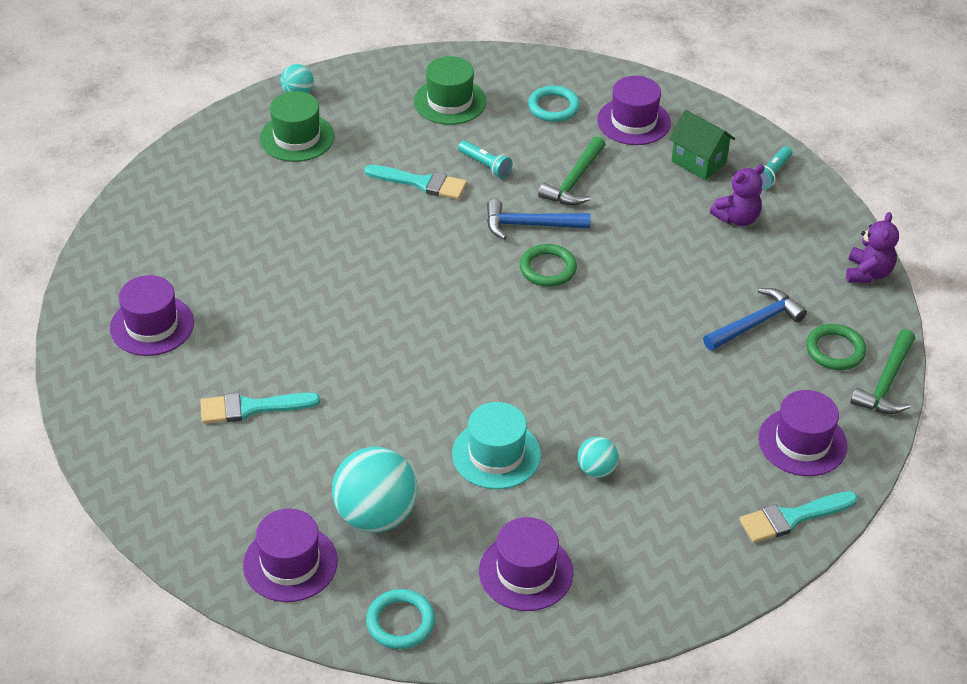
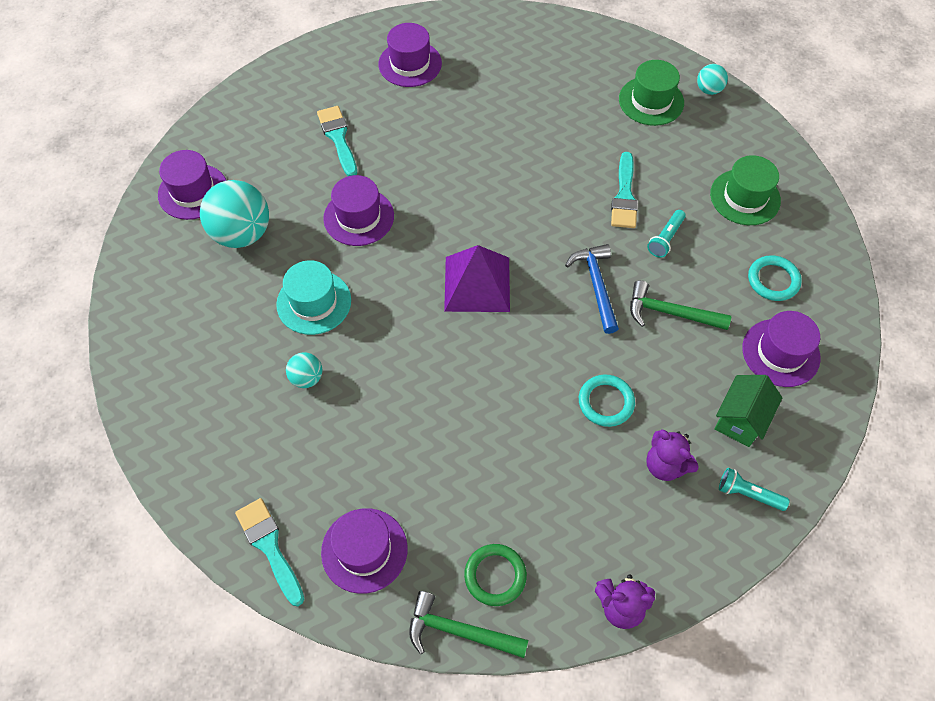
camera: 80 degrees right, 15 degrees up
(400, 622) = (143, 267): turquoise ring -> turquoise ring (606, 402)
(505, 313) = (477, 283): none -> purple pyramid
(526, 572) = (194, 341): purple hat -> purple hat (358, 217)
(548, 268) = (542, 308): green ring -> none
(755, 323) = (515, 495): blue hammer -> none

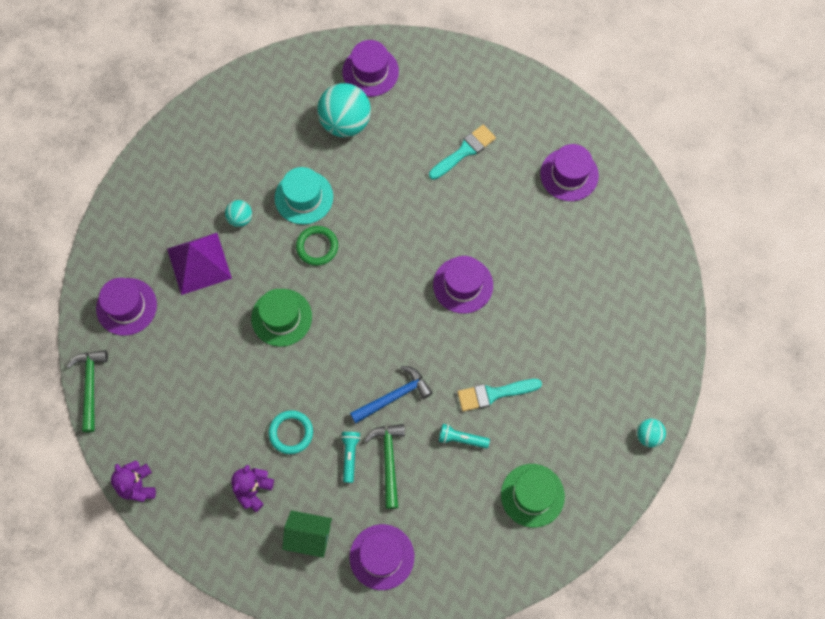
camera: 70 degrees right, 10 degrees up
(270, 546) = (111, 247): turquoise brush -> none
(358, 217) = (392, 197): purple hat -> purple hat (463, 285)
(477, 283) = (362, 306): purple pyramid -> purple pyramid (199, 263)
(495, 576) = (134, 396): green ring -> green ring (317, 247)
(651, 101) = (612, 388): green hat -> green hat (281, 317)
(748, 494) = (249, 556): turquoise flashlight -> turquoise flashlight (350, 456)
(773, 280) = (451, 537): turquoise ring -> none

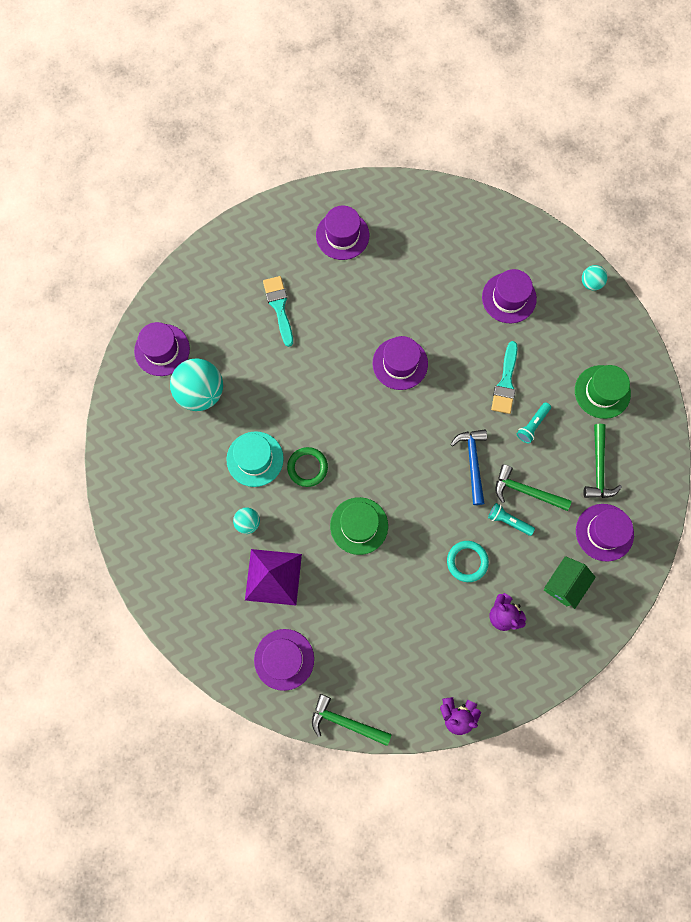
camera: 65 degrees left, 5 degrees up
(448, 524) = (598, 467): none -> green hammer
(587, 360) = (509, 298): none -> purple hat

